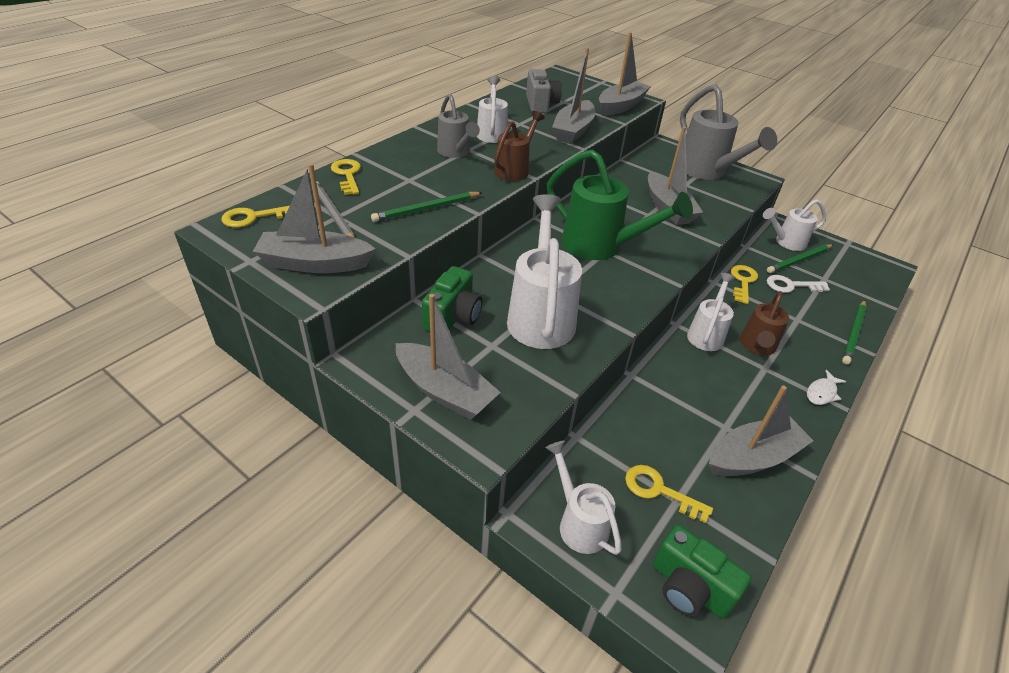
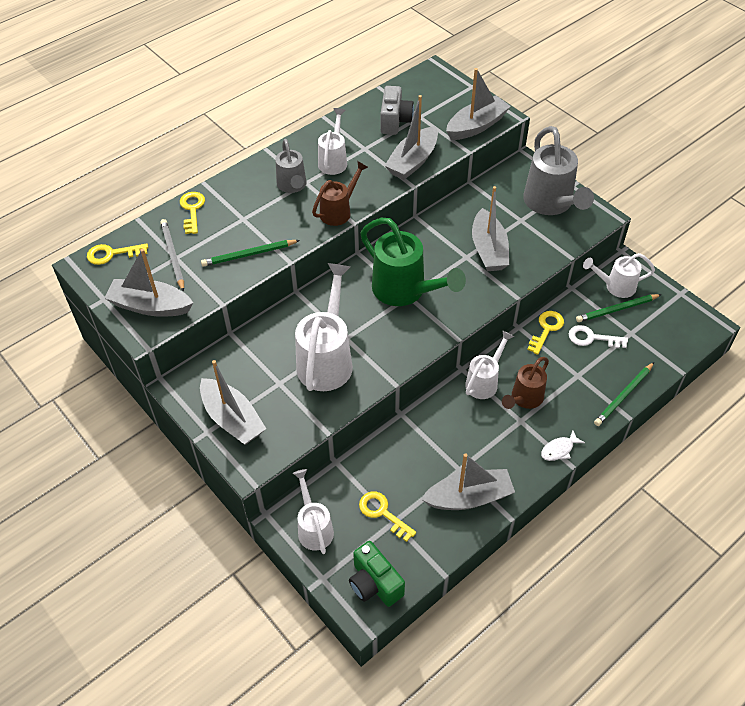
camera: 15 degrees right, 10 degrees up
(453, 317) = (256, 354): green camera -> none

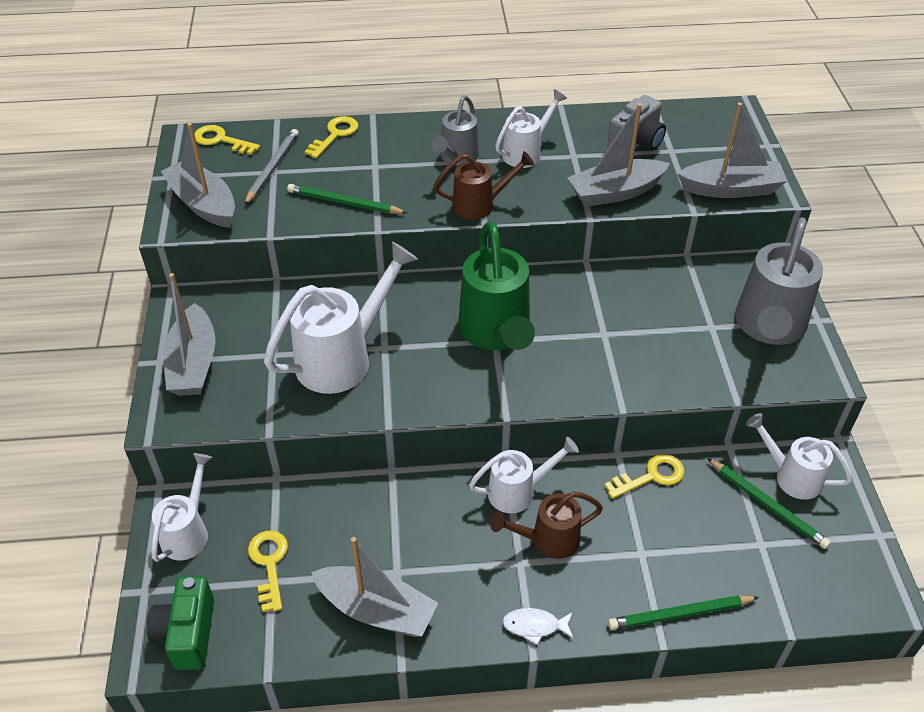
camera: 35 degrees right, 5 degrees down
(488, 250) = (638, 339): grey boat -> none
(592, 338) = (701, 520): white key -> none
(617, 309) = (767, 505): green pencil -> green pencil turned 150 degrees counterclockwise

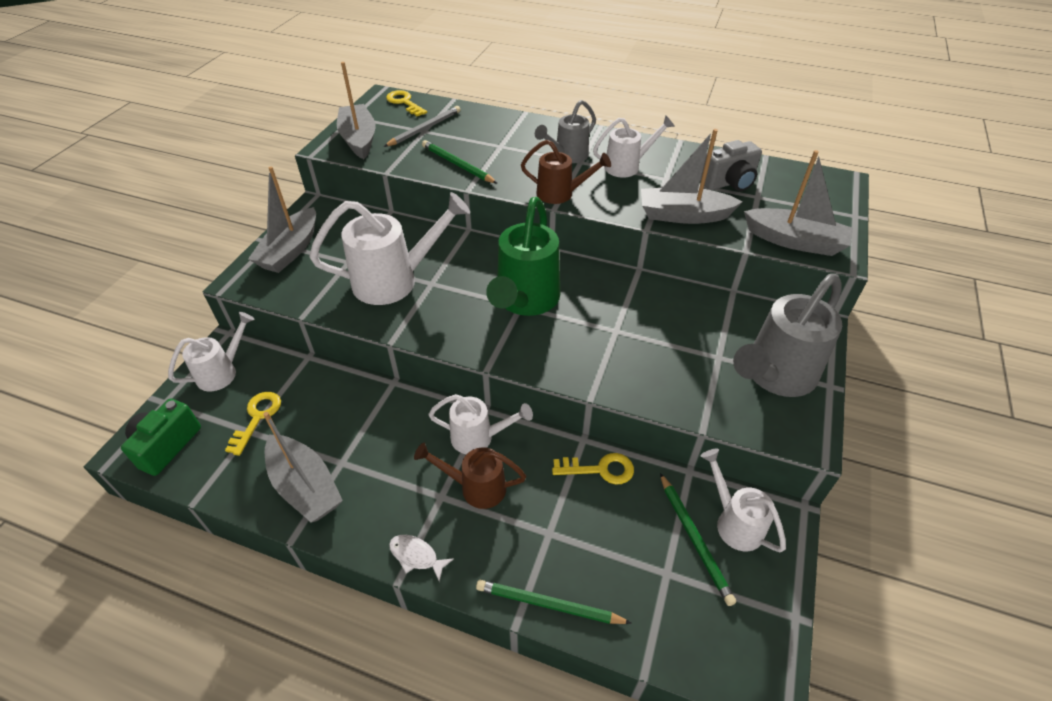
camera: 25 degrees right, 0 degrees up
(335, 135) = (487, 118): yellow key -> none

